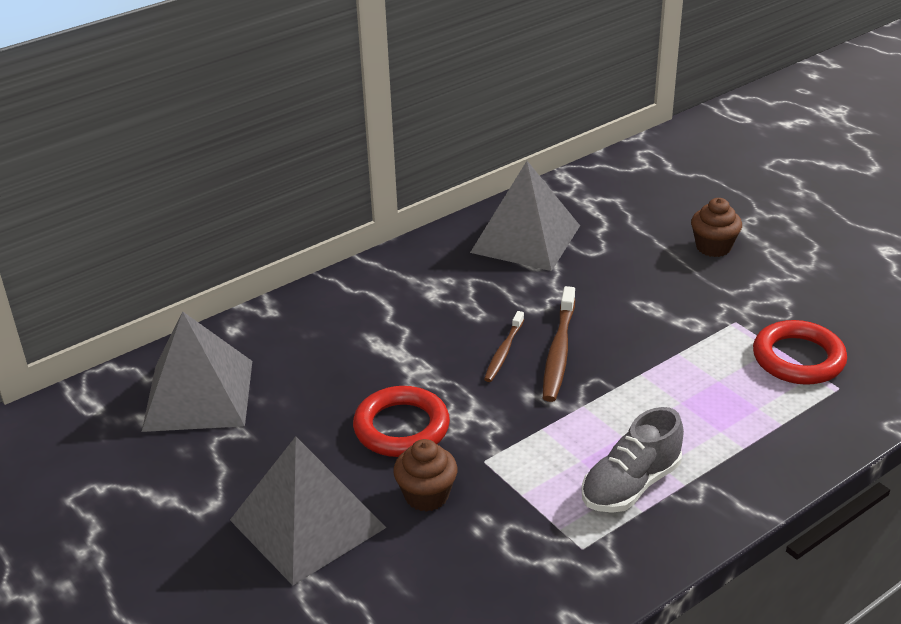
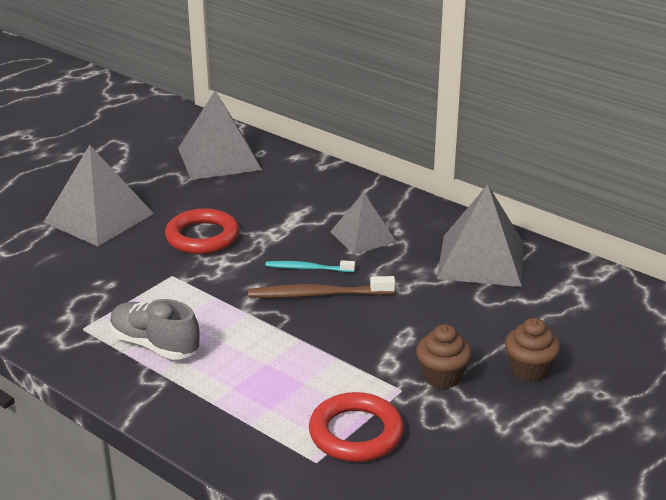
camera: 75 degrees right, 5 degrees down
(426, 495) = (131, 257): brown cupcake -> brown cupcake (442, 377)
(450, 305) = (362, 236): none -> grey pyramid
(503, 352) = (307, 268): brown toothbrush -> turquoise toothbrush

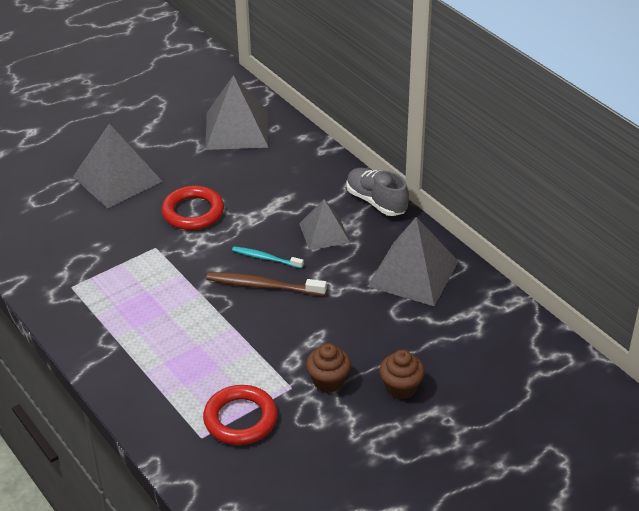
camera: 15 degrees right, 10 degrees up
(155, 345) = (120, 312): grey shoe -> grey shoe (376, 201)

